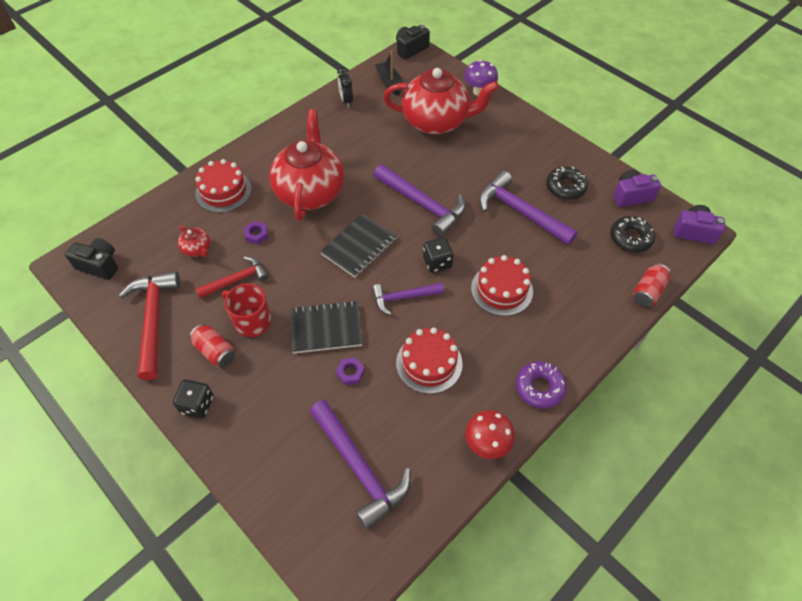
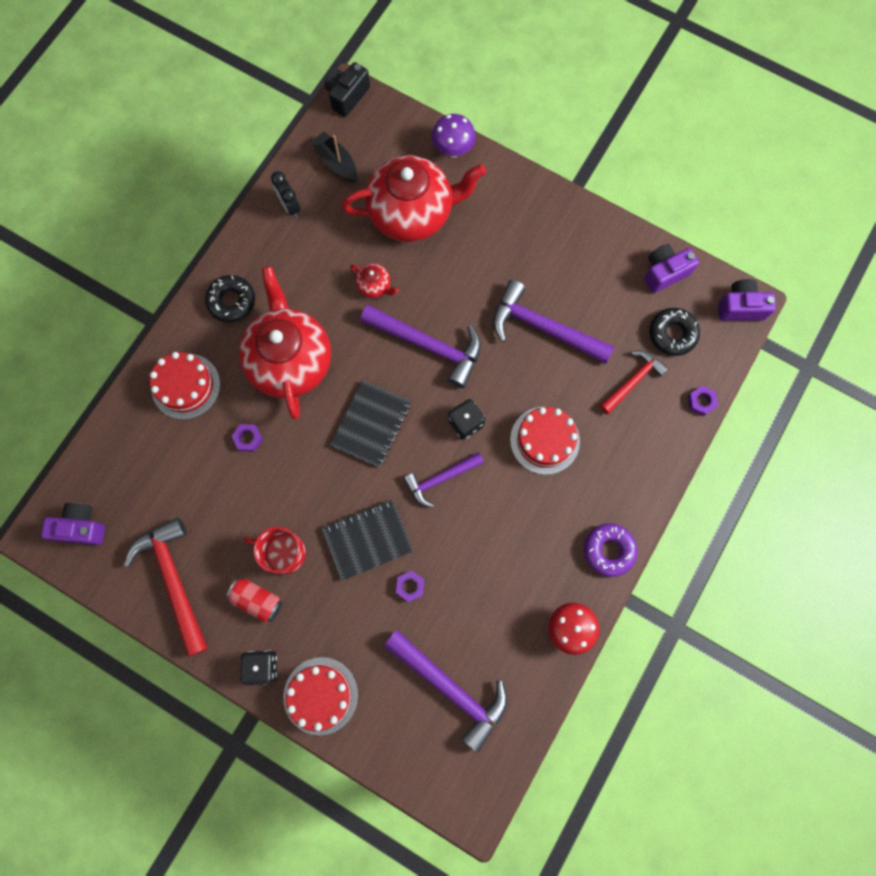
camera: 15 degrees left, 20 degrees up
(99, 265) = (81, 527): black camera -> purple camera
(197, 249) = (186, 476): red teapot -> red teapot (374, 286)
(237, 280) = (247, 505): red hammer -> red hammer (633, 381)
(429, 363) = (489, 552): red cake -> red cake (320, 695)
(565, 187) = (587, 278): black donut -> black donut (232, 301)
(648, 291) = (701, 402): red can -> purple nut

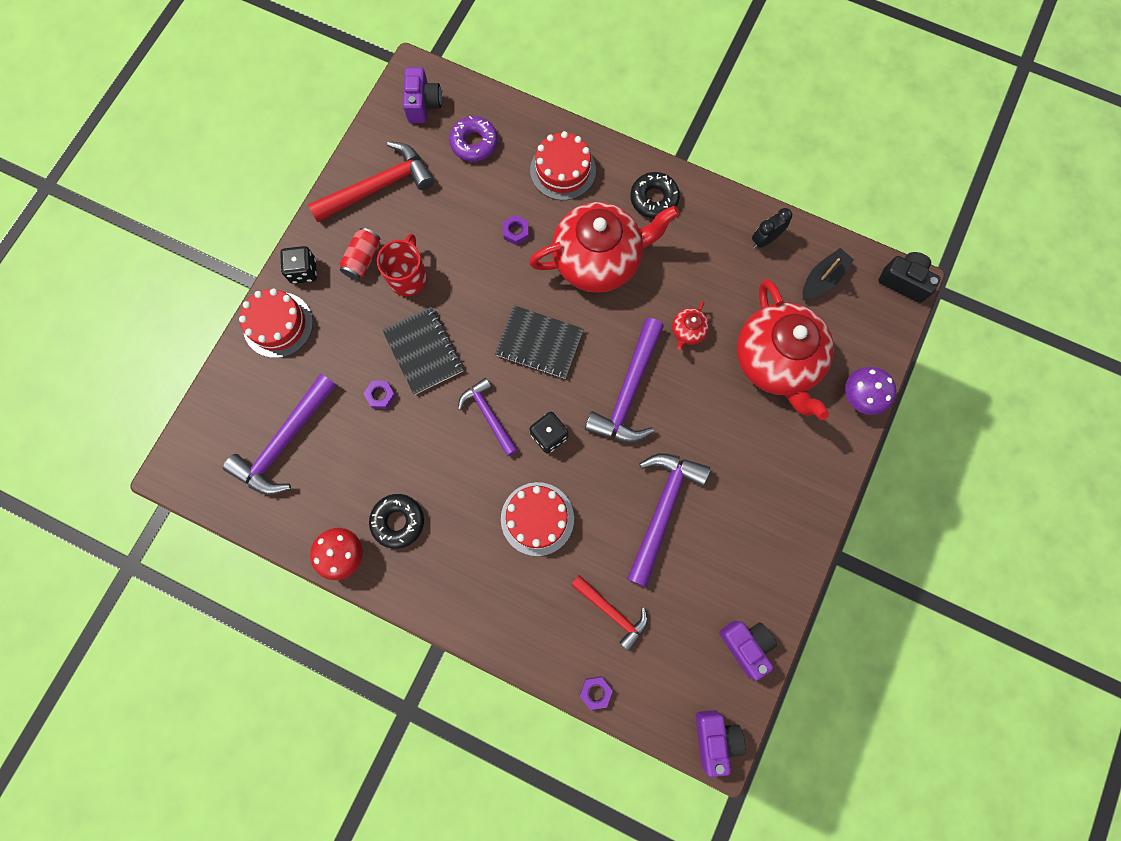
camera: 85 degrees right, 0 degrees up
(608, 550) = (424, 592): purple donut -> purple donut (474, 143)
(672, 334) = (672, 656): black donut -> black donut (398, 521)

